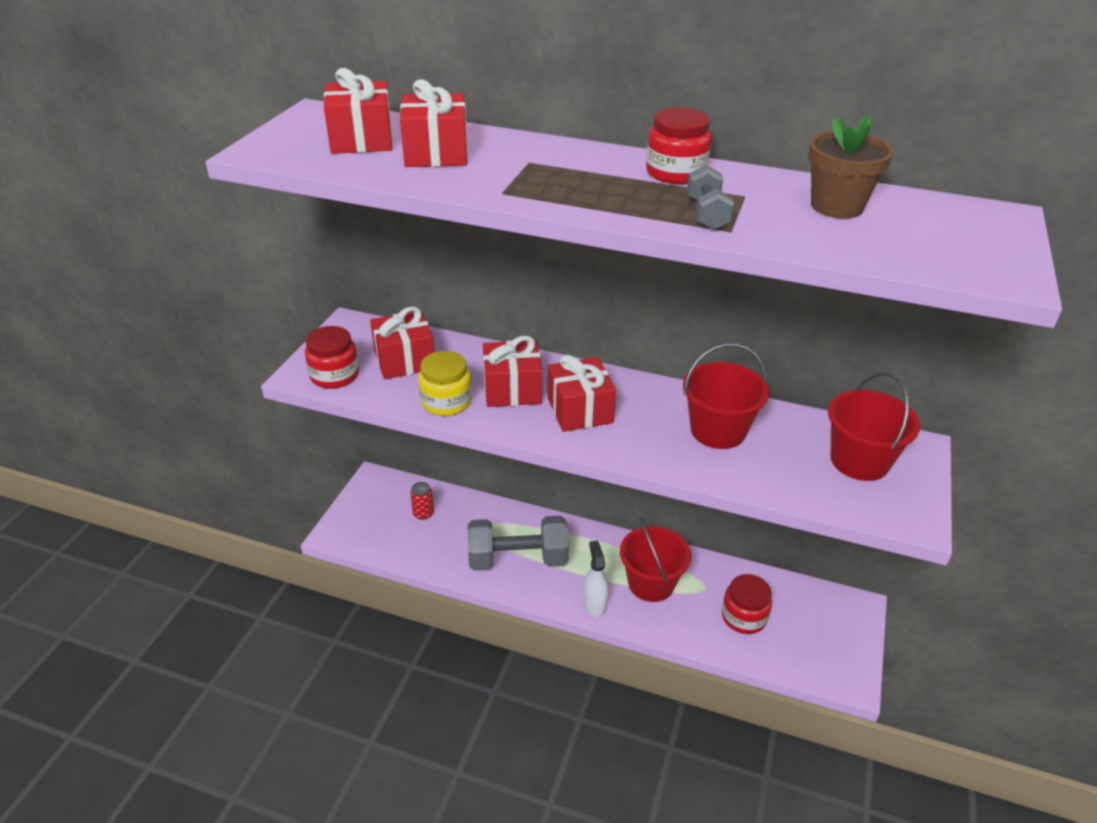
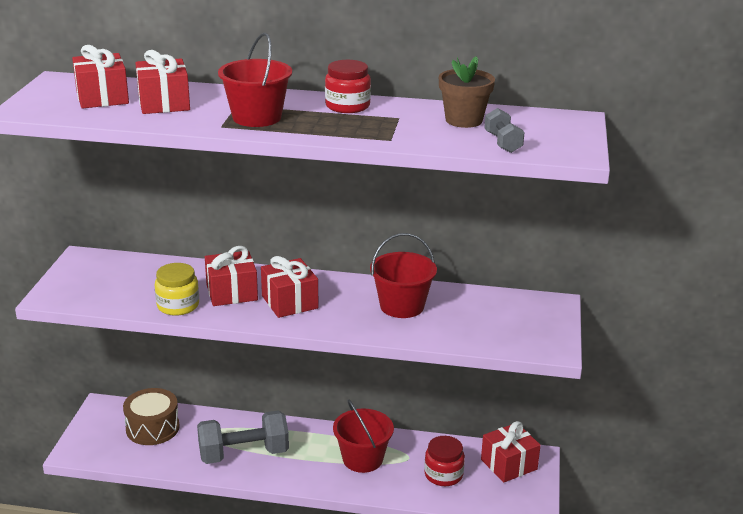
camera: 10 degrees left, 10 degrees down
(334, 375) = (78, 295): red jar -> none
(404, 360) = (136, 279): red gift -> red gift (509, 464)
(423, 513) = (152, 428): red can -> brown drum
(594, 603) = (316, 479): white spray bottle -> none
(707, 214) = (372, 131): grey dumbbell -> grey dumbbell (502, 143)
(859, 461) = (512, 316): red bucket -> red bucket (257, 117)

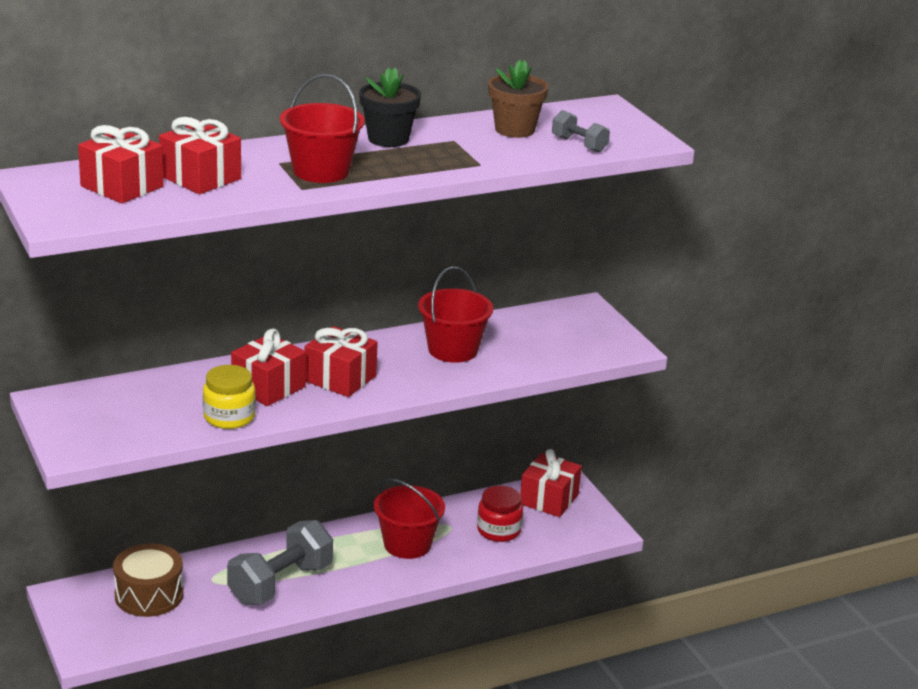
camera: 35 degrees left, 0 degrees up
(347, 106) = (388, 139): red jar -> black flower pot

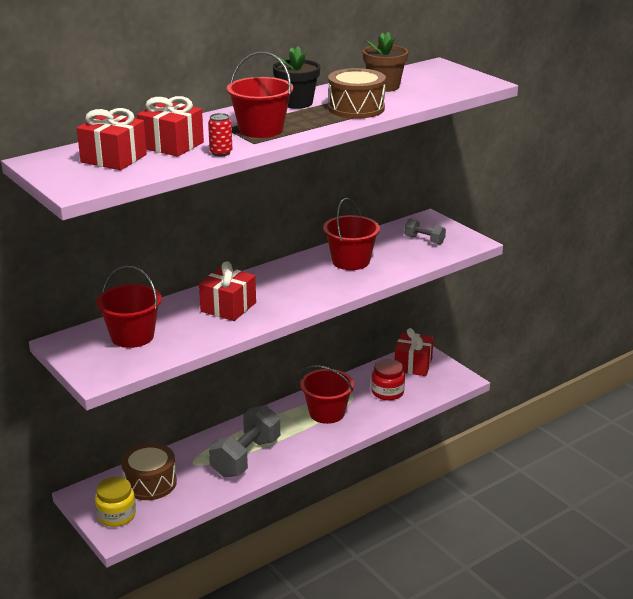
camera: 10 degrees left, 0 degrees up
(135, 406) = (132, 336): none -> red bucket
(229, 417) = (209, 333): yellow jar -> yellow jar (116, 515)
(254, 196) = (221, 153): none -> red can
(340, 378) = (279, 293): red gift -> none
(459, 157) = (356, 108): none -> brown drum
(579, 144) = (436, 91): grey dumbbell -> grey dumbbell (424, 240)

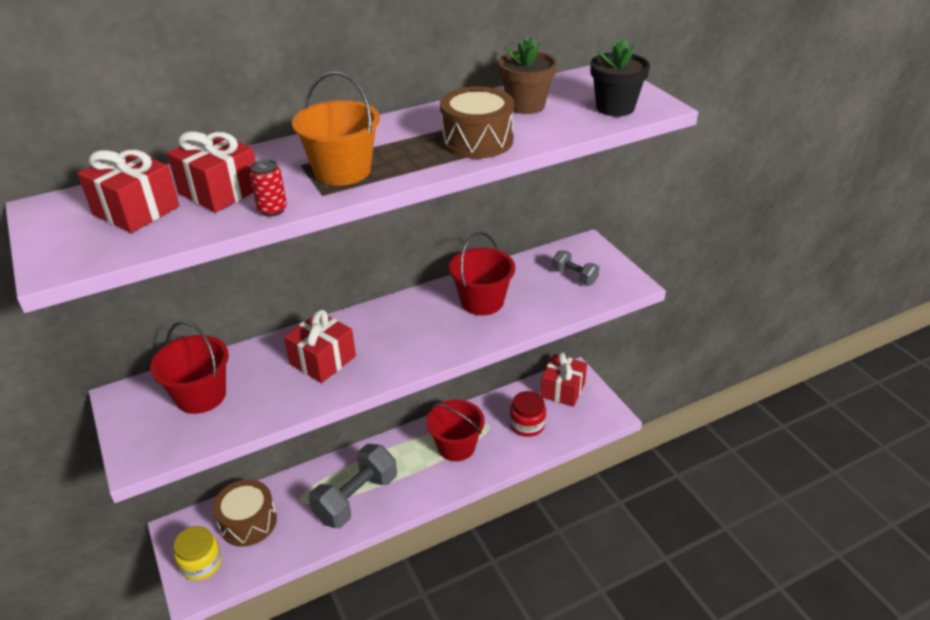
camera: 10 degrees right, 10 degrees up
(261, 130) = (342, 171): red bucket -> orange bucket
(297, 103) = (407, 127): black flower pot -> black flower pot (615, 108)

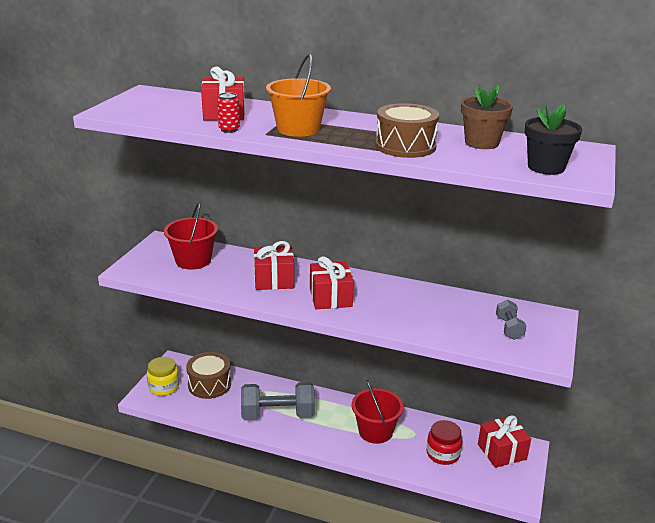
camera: 45 degrees right, 10 degrees down
(136, 210) = (175, 106): red gift -> red gift (330, 297)
(482, 301) = (416, 305): red bucket -> none

